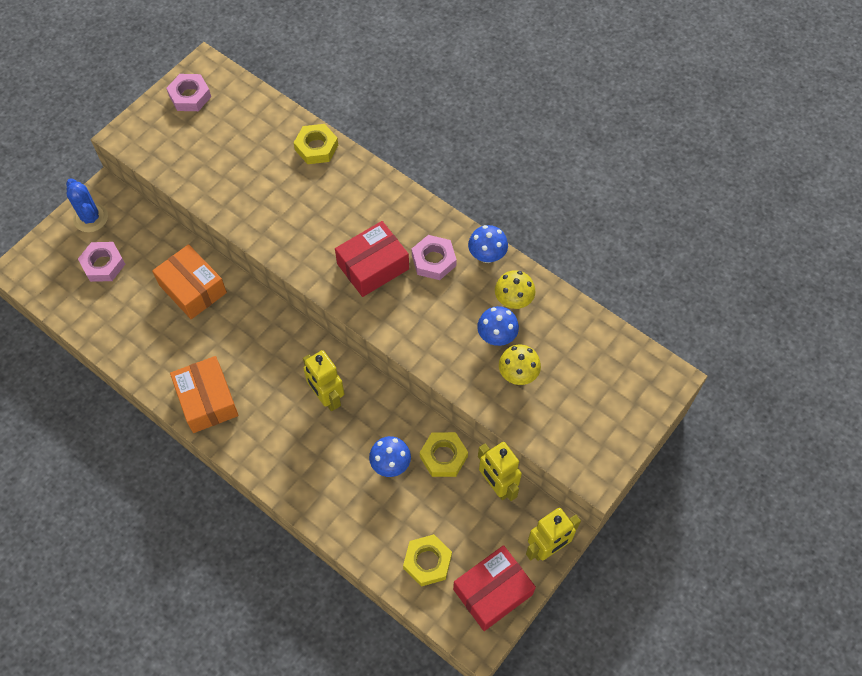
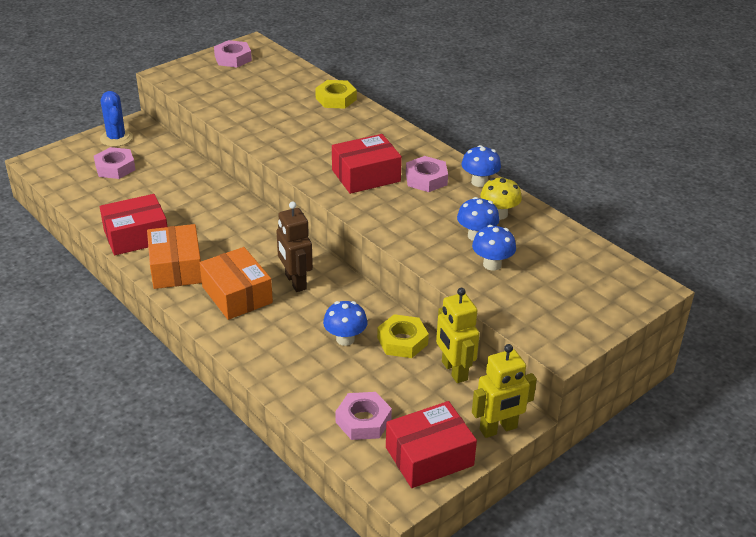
camera: 10 degrees right, 25 degrees down
(155, 362) = (136, 236): none -> red box
(192, 289) = (191, 193): orange box -> orange box (237, 295)
(327, 397) = (295, 282): yellow robot -> brown robot
(427, 562) = (363, 421): yellow nut -> pink nut
(518, 374) = (492, 264): yellow mushroom -> blue mushroom

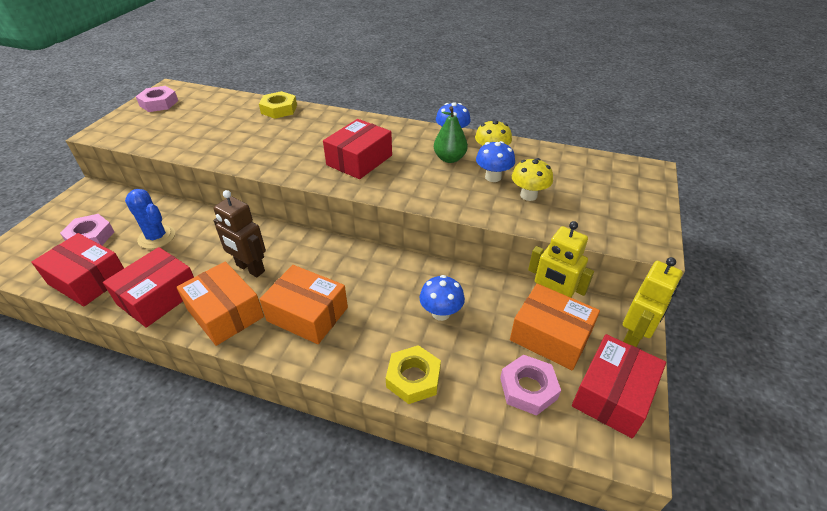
camera: 30 degrees left, 5 degrees up
(94, 202) = (88, 280): none -> red box
(116, 138) = (74, 209): blue cactus -> blue cactus (157, 237)
(295, 282) = (352, 278): brown robot -> brown robot (250, 268)
(402, 341) = (488, 292): yellow nut -> yellow nut (413, 378)
(422, 396) = (550, 336): none -> orange box
(426, 179) = (410, 147): pink nut -> none
(453, 203) = (449, 158): none -> green pear
(492, 264) = (528, 195): blue mushroom -> yellow mushroom

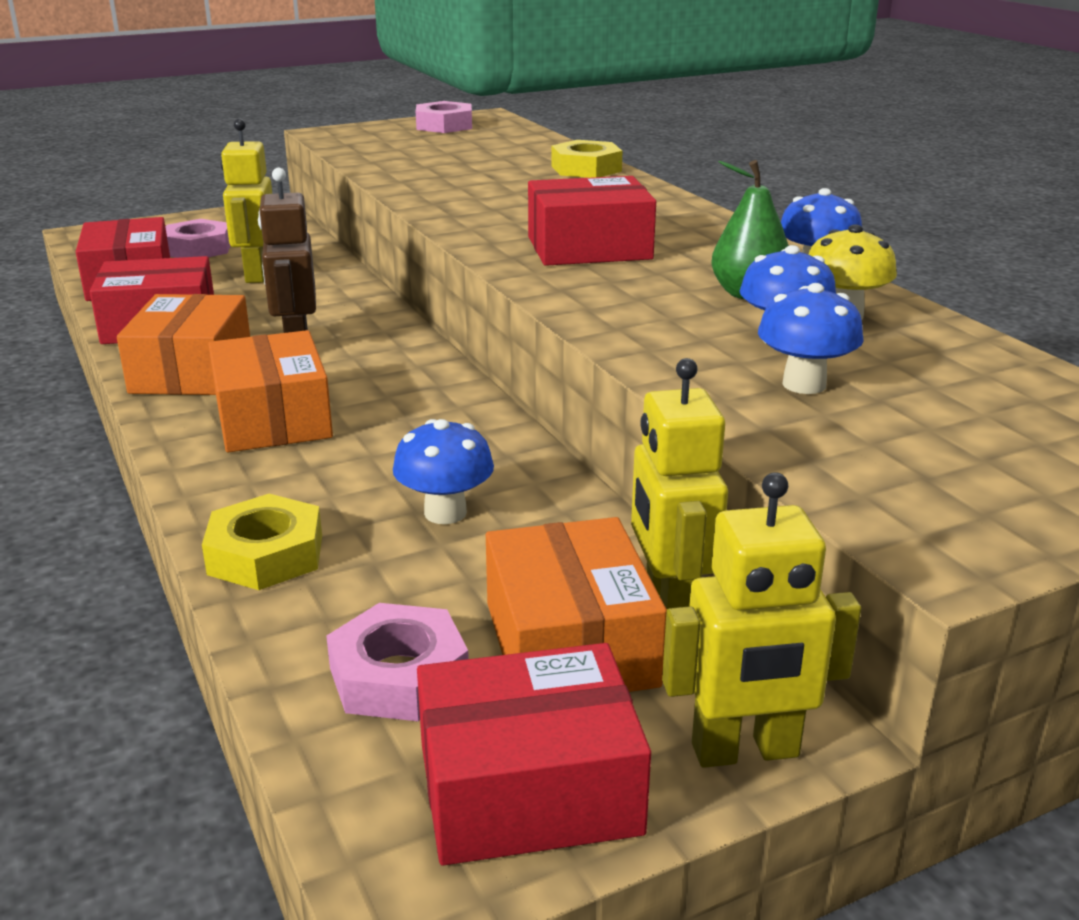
camera: 45 degrees right, 15 degrees down
(157, 237) = (257, 274): blue cactus -> yellow robot
(528, 195) = (804, 384): yellow mushroom -> blue mushroom

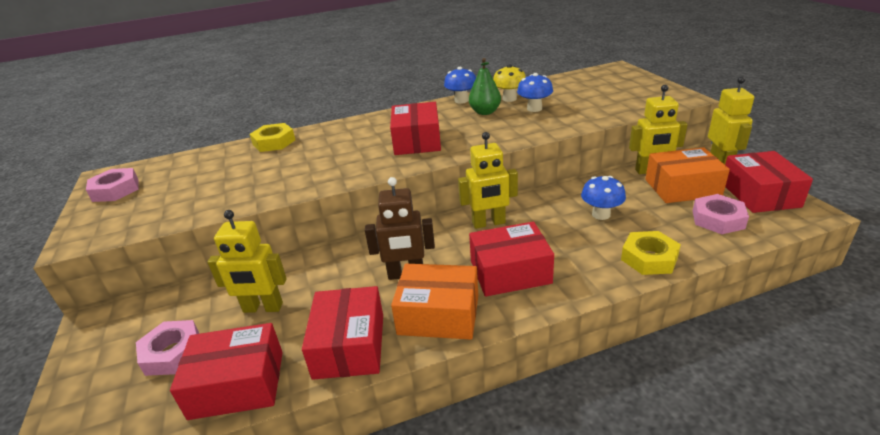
camera: 80 degrees left, 5 degrees up
(272, 418) = (510, 272): orange box -> red box
(430, 399) = (488, 223): none -> yellow robot
(804, 384) = (575, 107): blue mushroom -> none

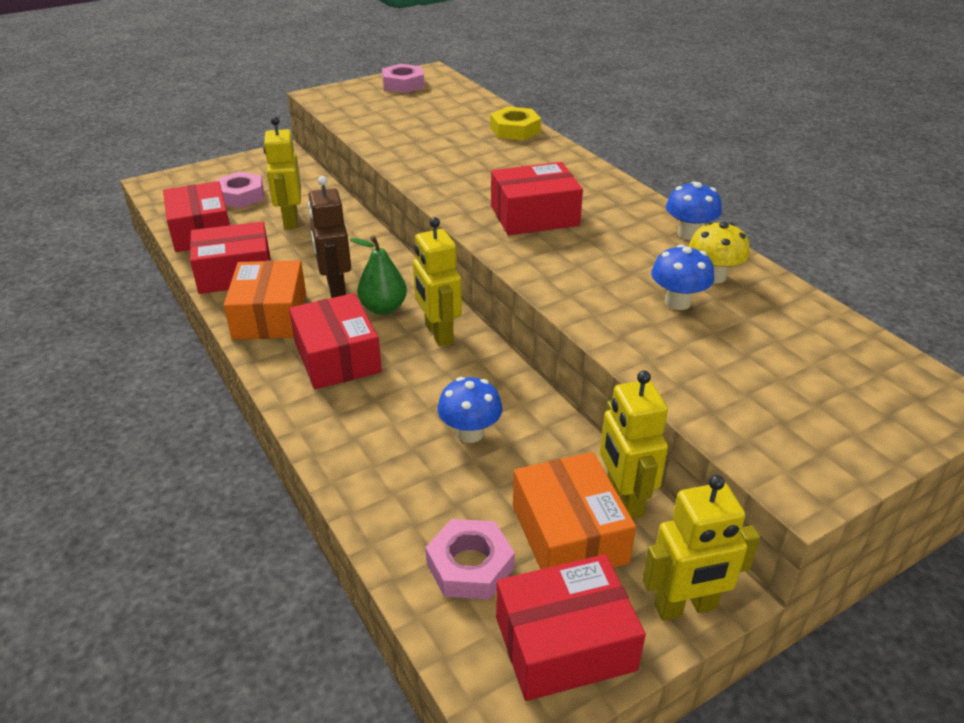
camera: 75 degrees right, 5 degrees up
(485, 112) = (648, 258): green pear -> green pear (383, 308)
(649, 258) = (363, 475): yellow nut -> none

